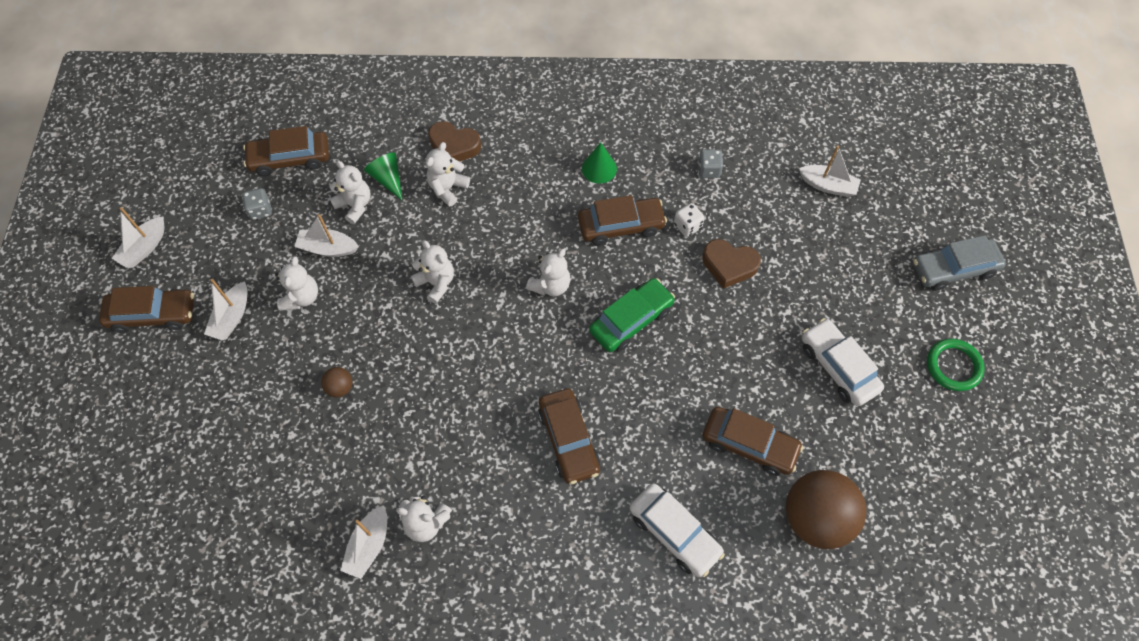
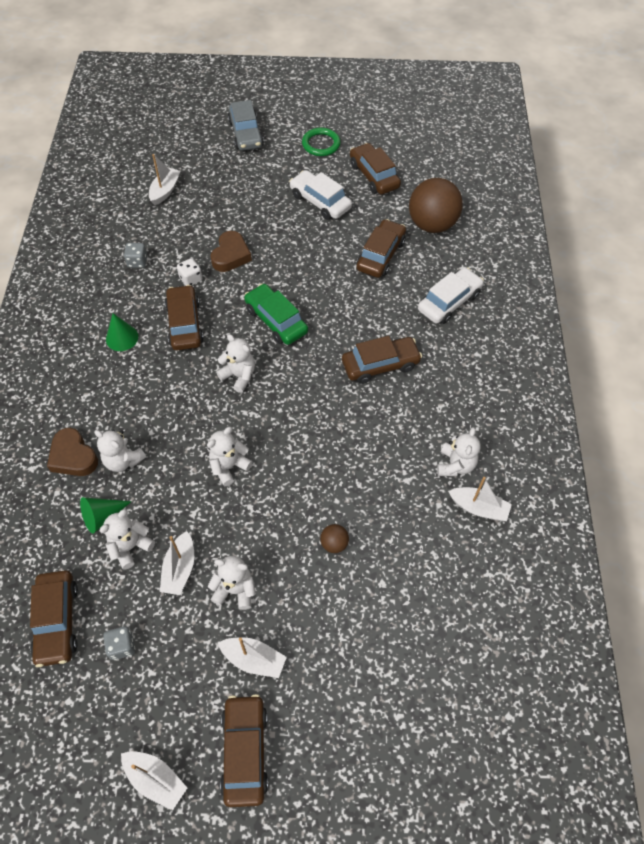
camera: 90 degrees left, 5 degrees down
(454, 146) = (73, 456): brown heart -> brown heart turned 120 degrees clockwise
(838, 367) = (320, 201): white car -> white car turned 75 degrees clockwise
(902, 439) = (374, 176): none -> brown car

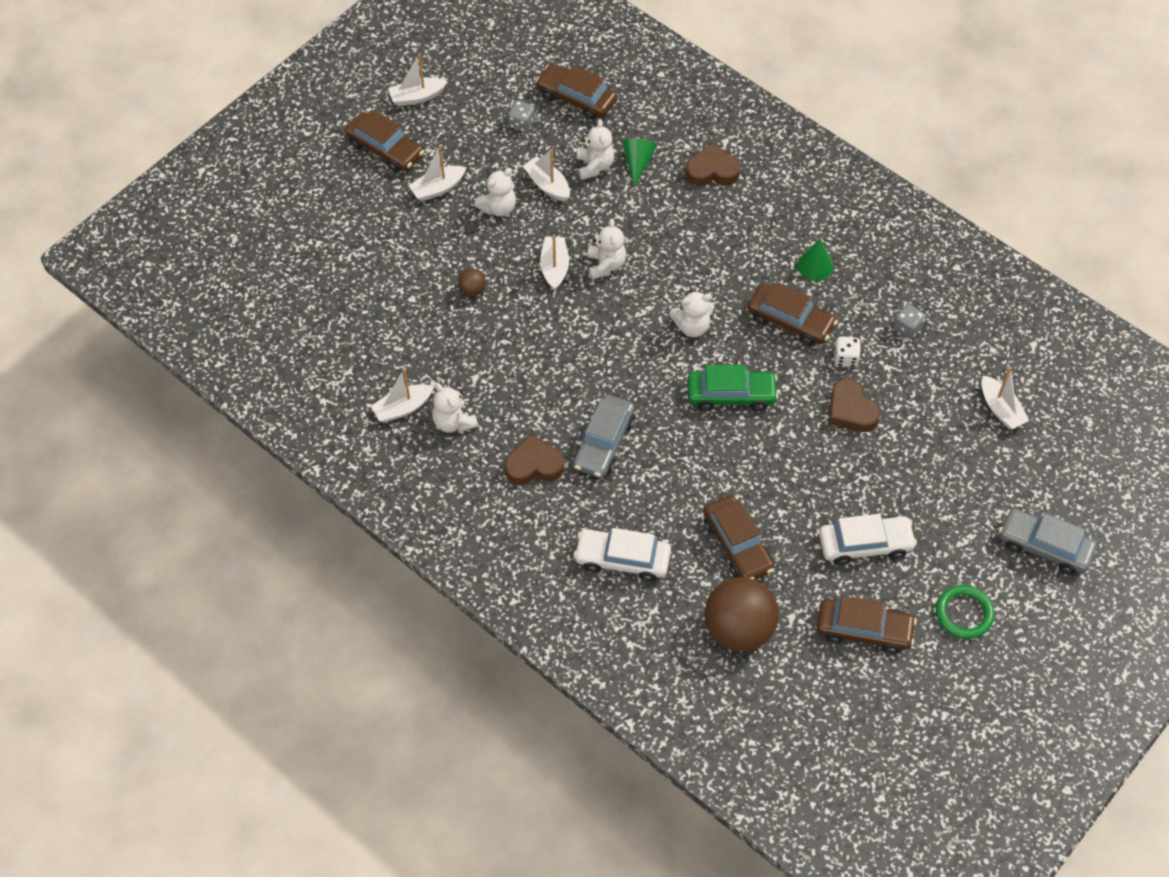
camera: 130 degrees right, 0 degrees up
(123, 460) = (678, 200): white teddy bear -> none
(261, 500) = (554, 267): none -> white boat
(380, 365) = (603, 442): brown car -> grey car
(437, 392) = (534, 465): none -> brown heart
(449, 302) = (622, 559): white car -> white car turned 105 degrees clockwise

